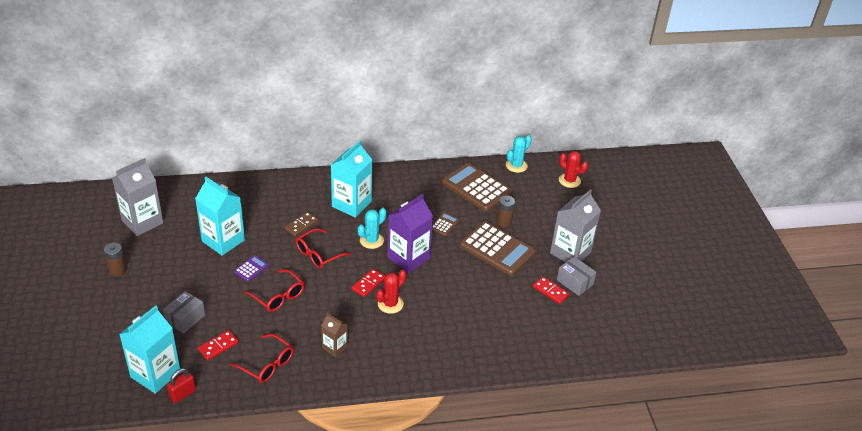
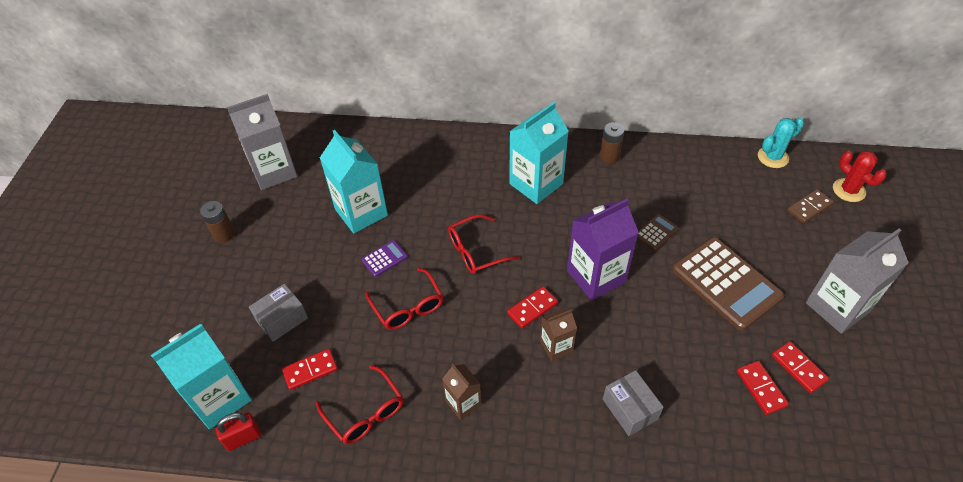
camera: 20 degrees right, 10 degrees up
(301, 225) = (464, 205): brown domino -> brown domino (809, 207)
(371, 240) = (551, 241): turquoise cactus -> none
(390, 304) = (556, 346): red cactus -> brown carton
(476, 188) = (710, 183): brown calculator -> none
(504, 222) = (742, 241): brown battery -> brown battery (609, 156)
(529, 306) = (761, 388): none -> red domino
(575, 282) = (839, 359): grey box -> grey box (630, 409)

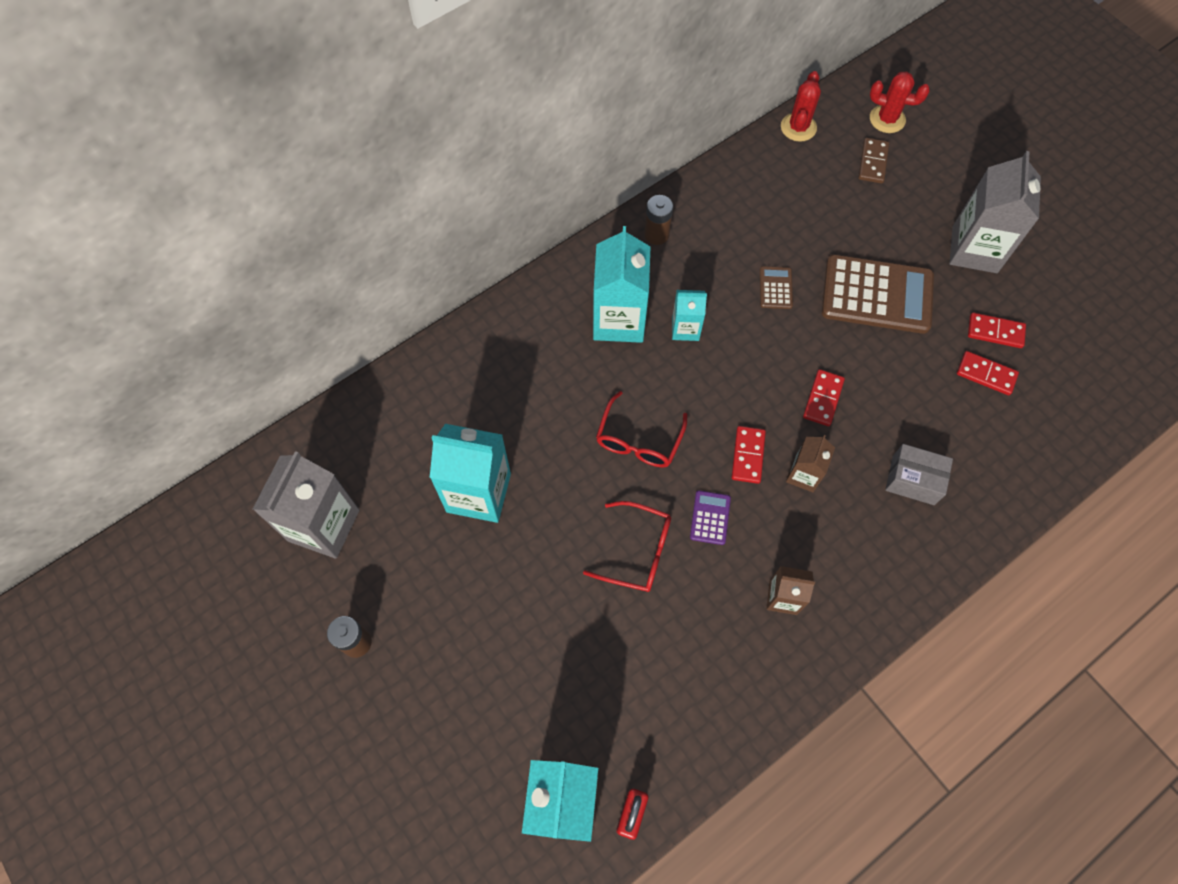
camera: 45 degrees left, 15 degrees up
(282, 319) = (531, 673): grey box -> none
(310, 370) = (617, 695): red domino -> red domino (823, 399)
(365, 413) = (712, 685): red glasses -> none
(384, 258) = (560, 522): purple calculator -> purple calculator (710, 517)
(571, 215) = (685, 328): none -> turquoise carton
(596, 276) = (769, 376): purple carton -> none
(772, 157) = (798, 127): turquoise cactus -> red cactus

